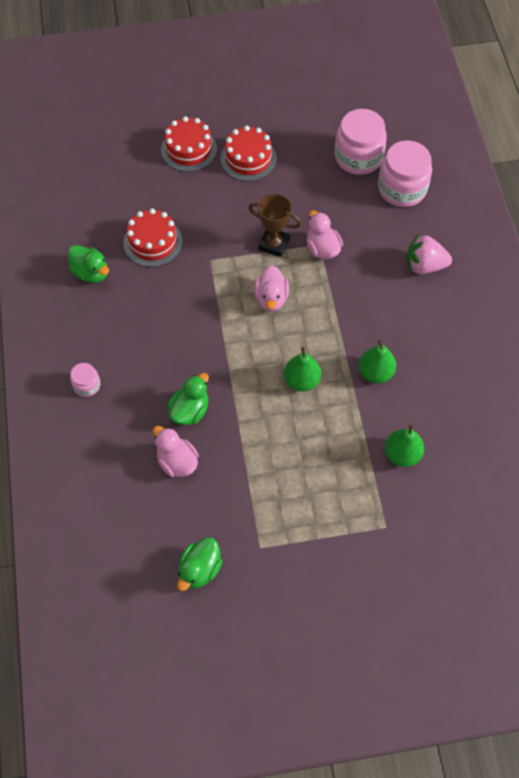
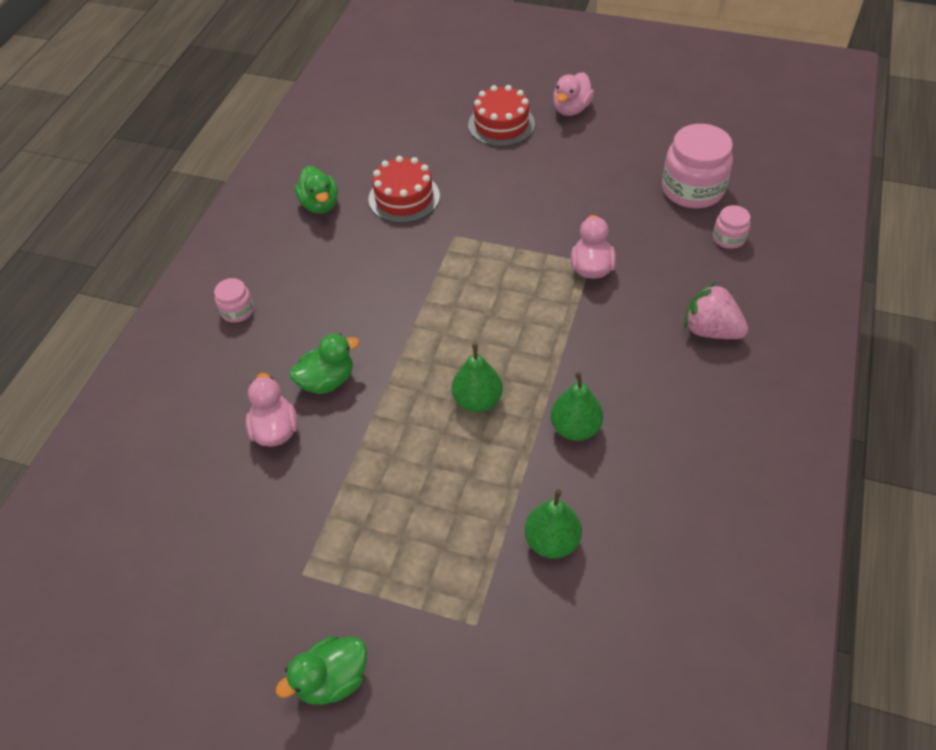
camera: 30 degrees right, 10 degrees down
(200, 569) = (215, 565): green duck -> green duck (332, 679)
(248, 158) = (561, 152): red cake -> none
(271, 298) = (498, 298): pink duck -> pink duck (571, 109)
(274, 244) = (536, 244): brown trophy -> none
(402, 189) = (728, 238): pink jar -> pink jar, size x0.50

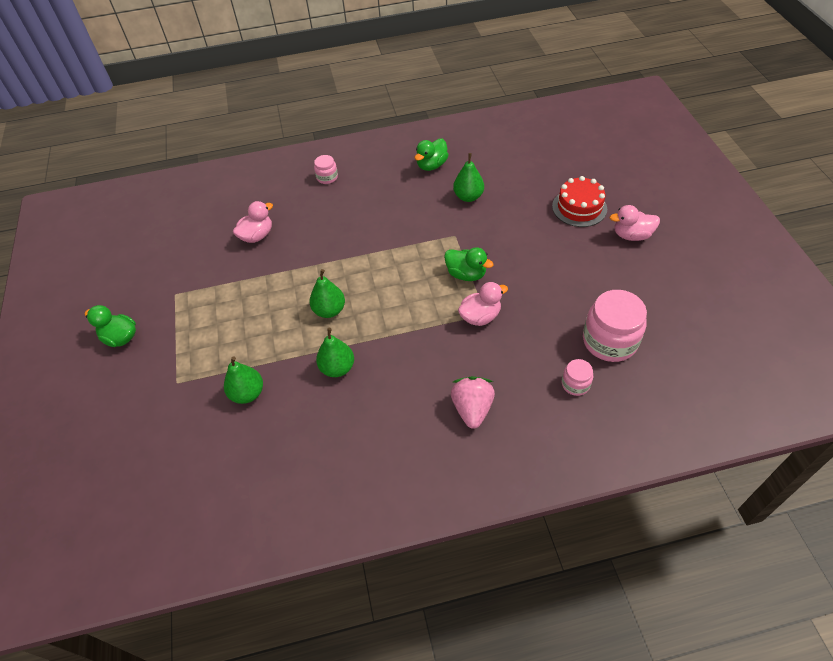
camera: 60 degrees right, 0 degrees up
(327, 380) = (302, 238): green duck -> green duck (466, 274)
(404, 197) = (468, 197): red cake -> green pear

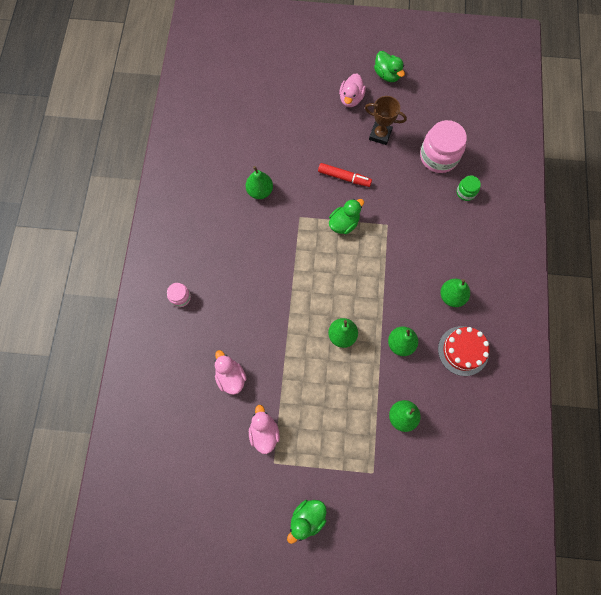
camera: 75 degrees left, 20 degrees up
(419, 406) = (452, 296): none -> green pear
(431, 165) = (207, 205): green duck -> green duck (387, 75)
(472, 409) = (465, 263): pink strawberry -> none
(480, 316) = (388, 229): pink duck -> pink duck (264, 432)
(524, 258) = (344, 177): none -> red marker
(575, 384) = (466, 192): pink jar -> green jar
(579, 207) = (308, 119): red cake -> red cake (463, 350)
(601, 275) = (380, 135): none -> brown trophy

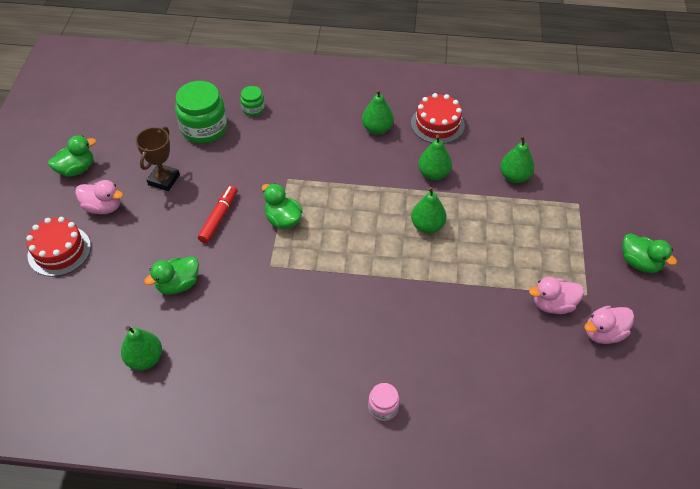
camera: 90 degrees left, 20 degrees down
(231, 377) = (489, 342): pink duck -> pink duck (603, 333)
(260, 191) = (227, 311): green pear -> green pear (145, 359)
(282, 157) = (178, 284): none -> green duck
(310, 79) = (59, 251): none -> red cake
(439, 156) = (204, 128): pink jar -> green jar

